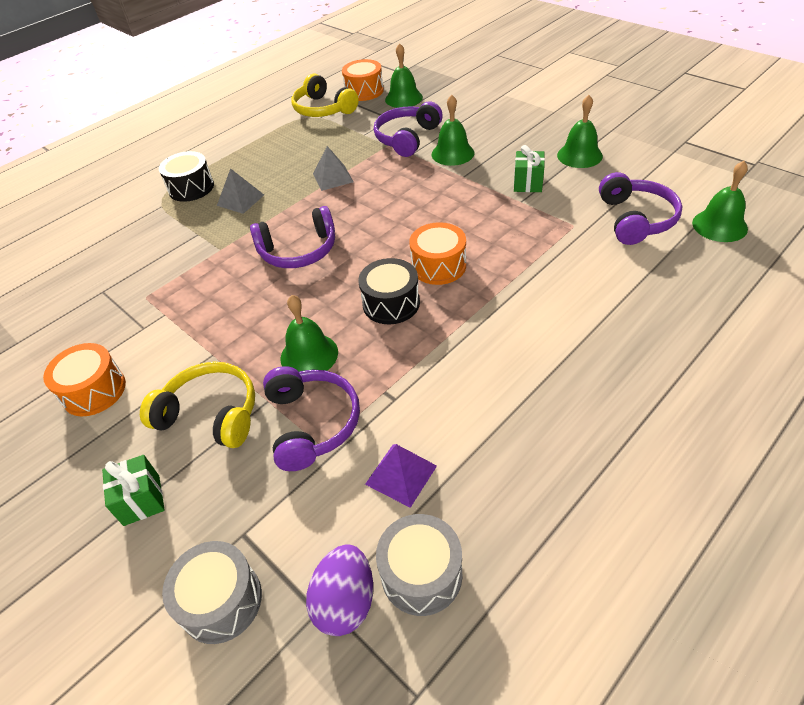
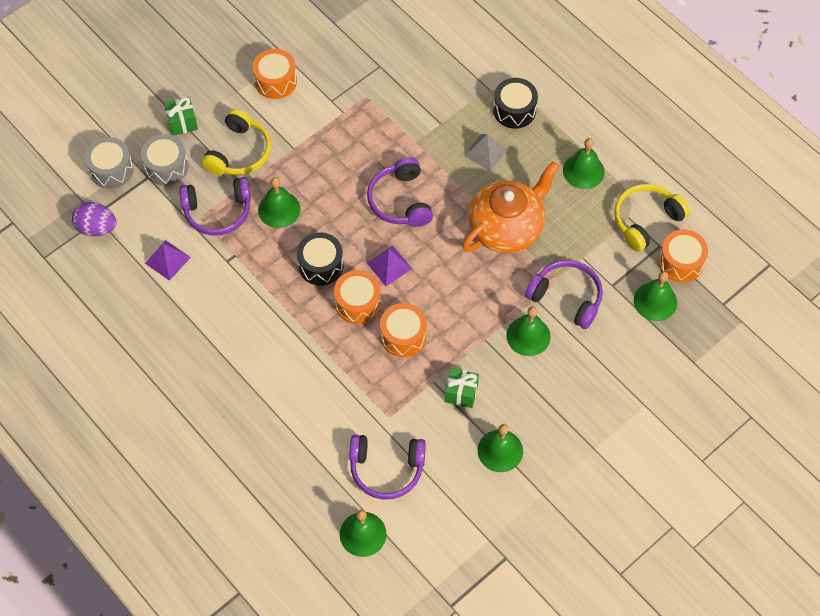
camera: 90 degrees right, 15 degrees up
(269, 143) = (583, 171): none -> green bell
(333, 177) = (506, 228): grey pyramid -> orange teapot
(385, 248) = (389, 266): none -> purple pyramid
(421, 574) = (103, 265): grey drum -> grey drum (166, 166)
(472, 227) = (403, 336): none -> orange drum

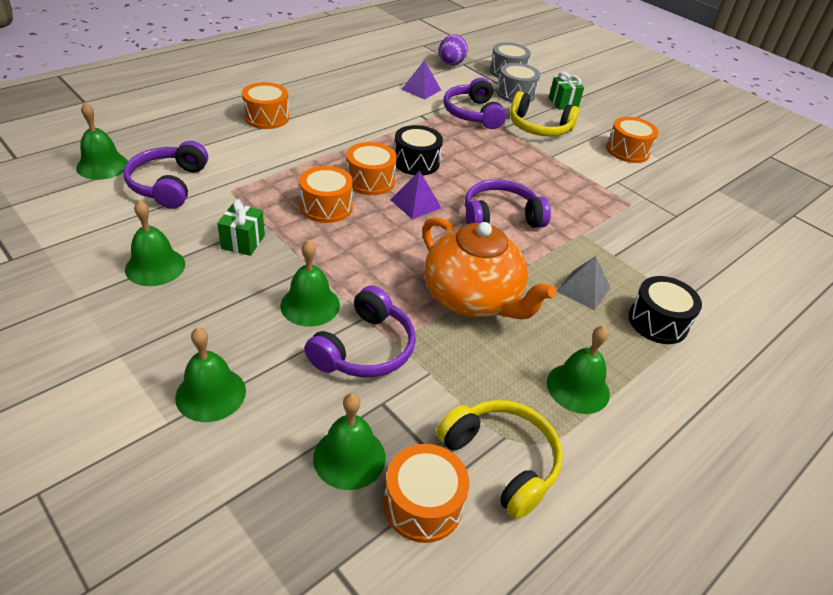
camera: 85 degrees right, 20 degrees down
(251, 406) = (266, 117): none -> orange drum
(279, 209) = (479, 144): green bell -> green bell (211, 394)

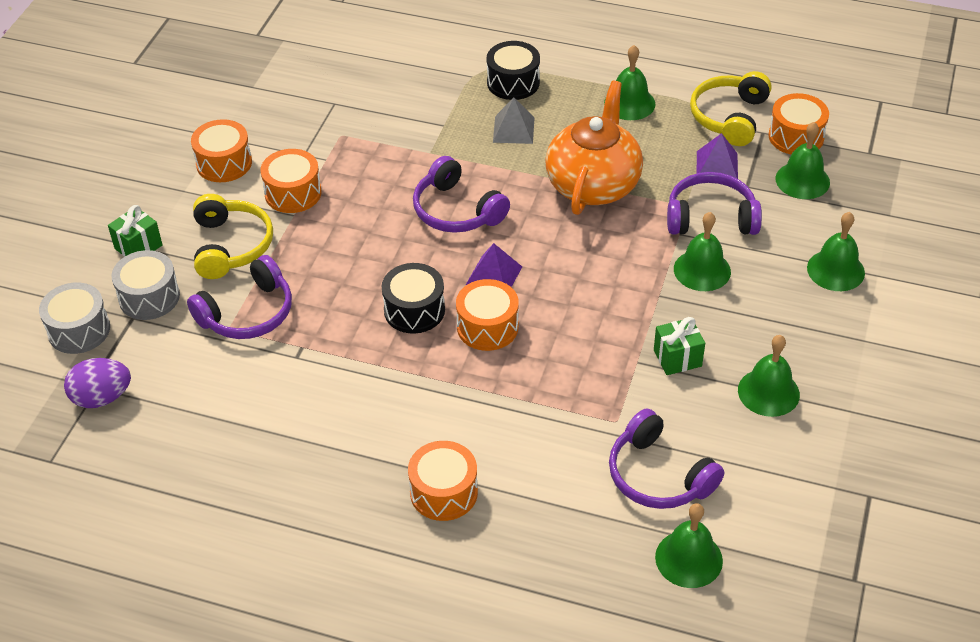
camera: 115 degrees left, 5 degrees up
(169, 185) = (658, 475): purple headphones -> purple headphones turned 75 degrees clockwise
(326, 207) = (566, 334): orange drum -> orange drum (293, 193)
(421, 89) = (220, 389): purple pyramid -> purple pyramid (717, 166)

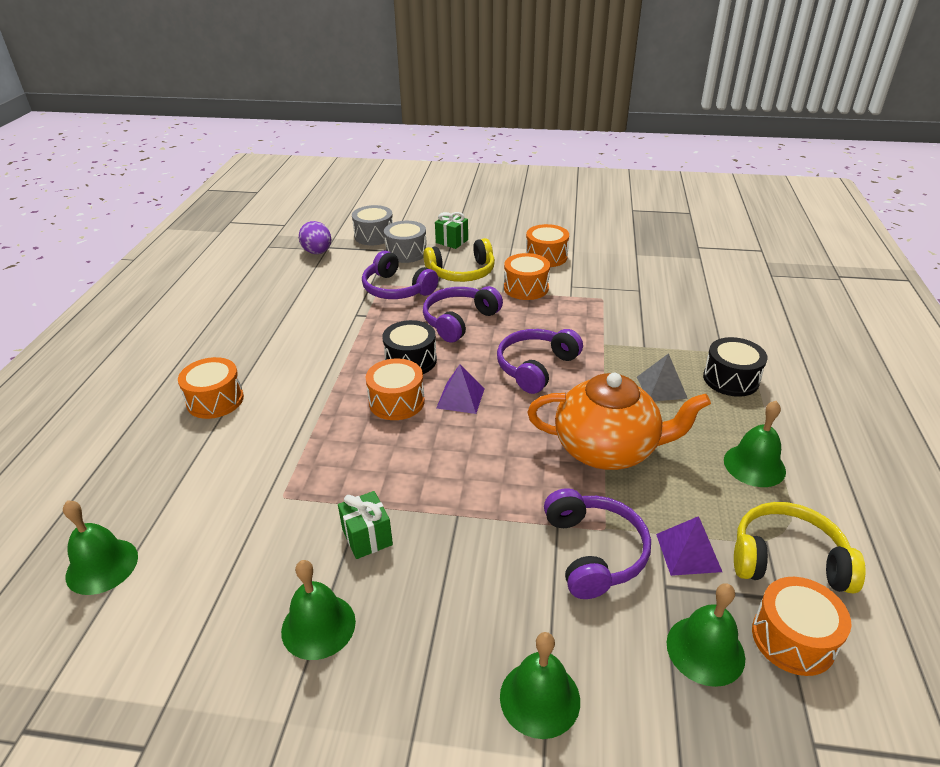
camera: 80 degrees right, 10 degrees down
(658, 475) = (210, 534): purple headphones -> purple headphones (459, 321)
(702, 270) = (504, 549): green bell -> none

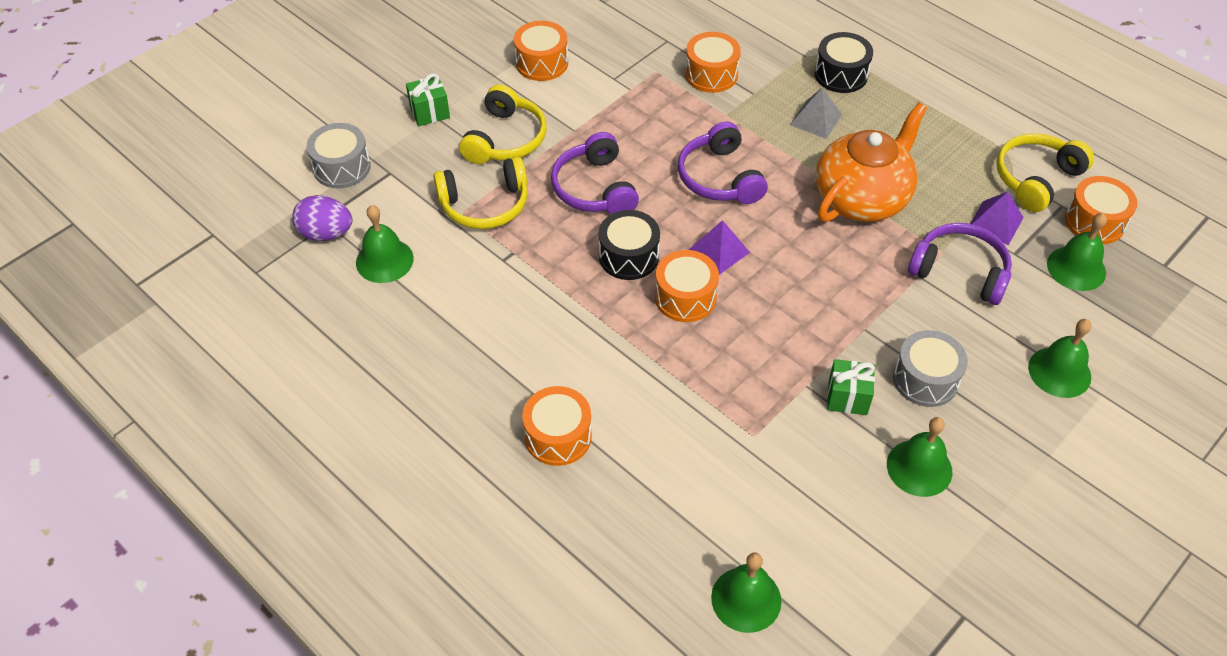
camera: 55 degrees left, 15 degrees up
(397, 289) = (485, 204): purple headphones -> yellow headphones
(406, 252) = (413, 160): grey drum -> grey drum (925, 379)
(526, 288) = (584, 110): orange drum -> orange drum (711, 74)
(754, 465) = (942, 131): green bell -> green bell (384, 260)

